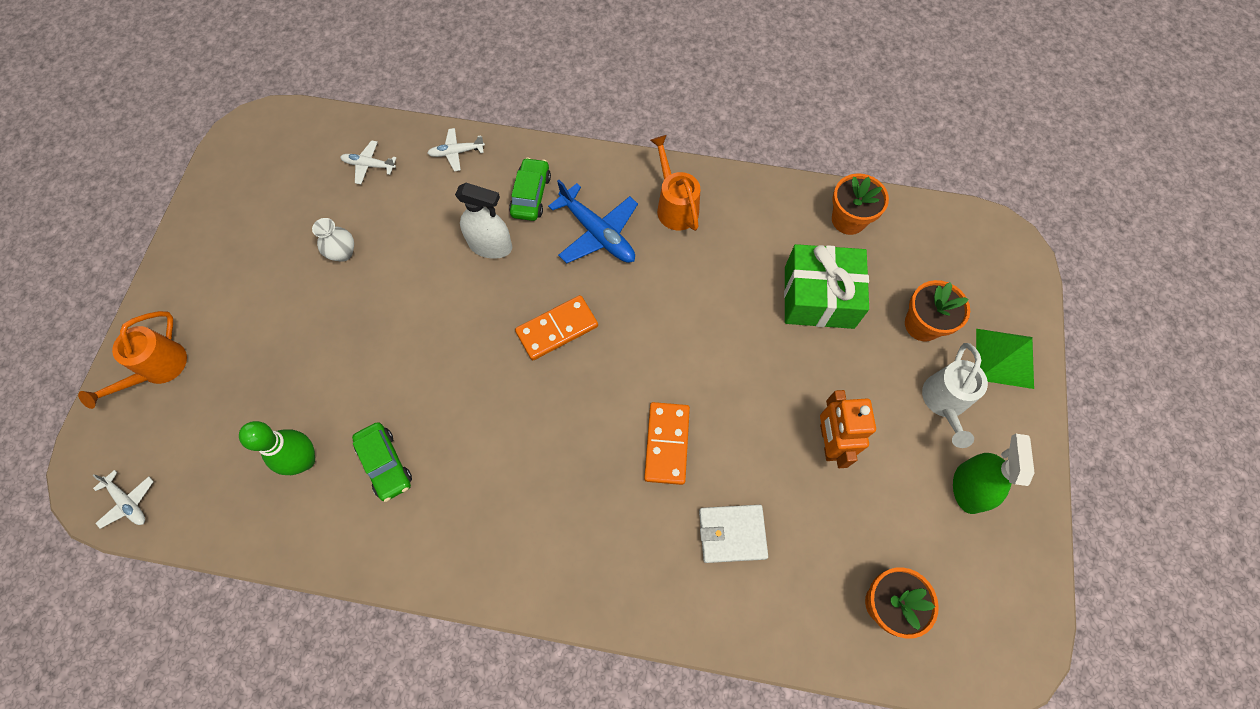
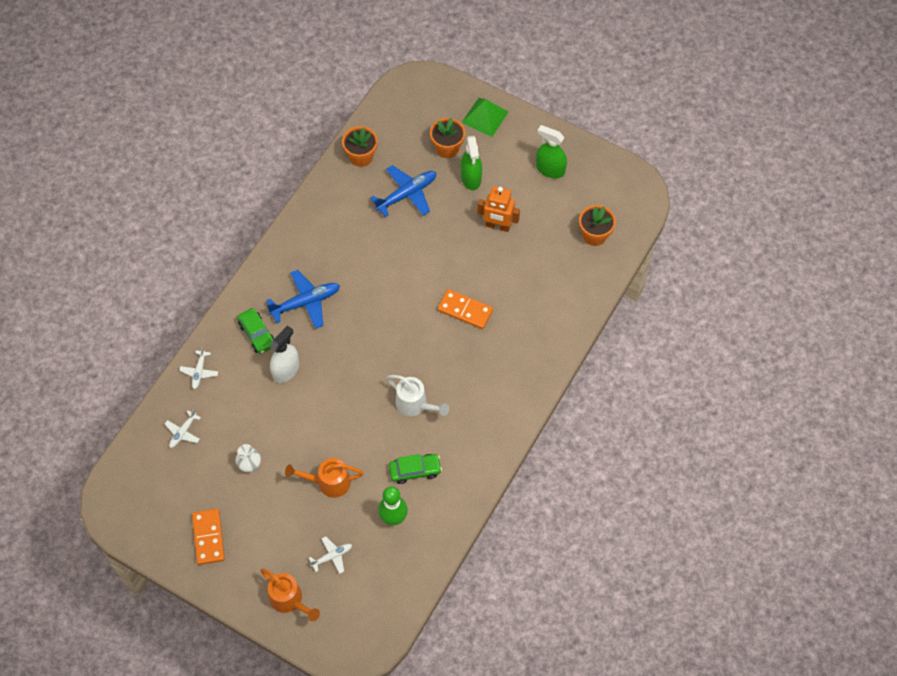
camera: 70 degrees left, 5 degrees down
(128, 502) = (379, 630): white plane -> white plane (332, 556)
(531, 195) = (257, 334): green car -> green car turned 150 degrees counterclockwise
(557, 329) = (365, 347): orange domino -> orange domino (208, 537)
(675, 206) = (306, 250): orange watering can -> orange watering can (328, 482)
(732, 534) = (530, 295): white wallet -> none
(819, 297) = (406, 194): green gift -> blue plane
(891, 374) = (471, 178): none -> green spray bottle
(944, 402) = (498, 159): white watering can -> white watering can (415, 405)

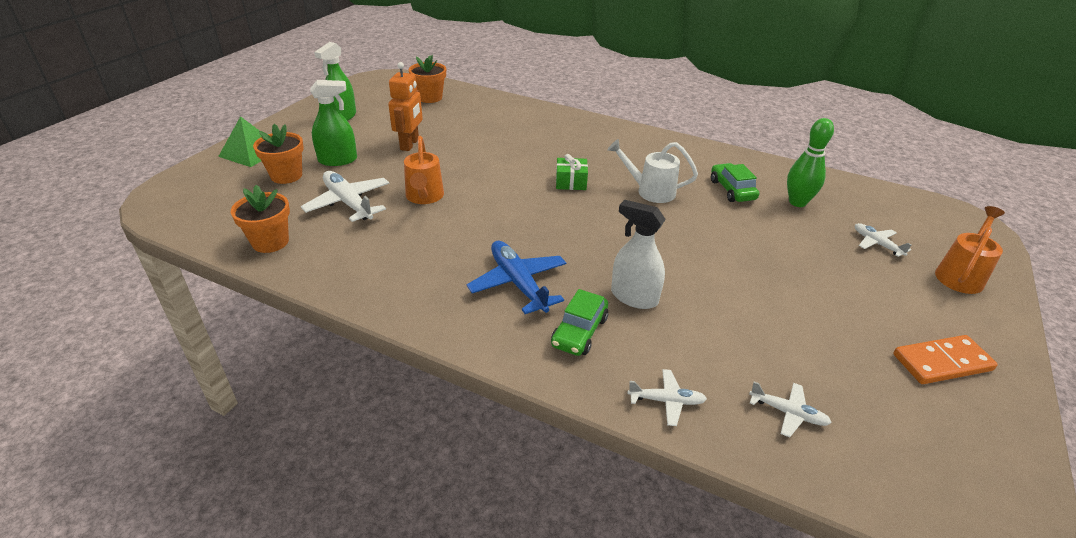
camera: 95 degrees left, 25 degrees down
(249, 464) = (800, 325): white vase -> none
(257, 334) = (579, 332): green car -> green car turned 150 degrees clockwise
(328, 482) = (783, 250): orange watering can -> orange watering can (424, 197)
(406, 194) = (349, 203): blue plane -> white plane
(415, 405) = (650, 191): white watering can -> white watering can turned 105 degrees counterclockwise
(431, 346) = (571, 182): none -> green gift
(465, 310) = (520, 162): orange domino -> none

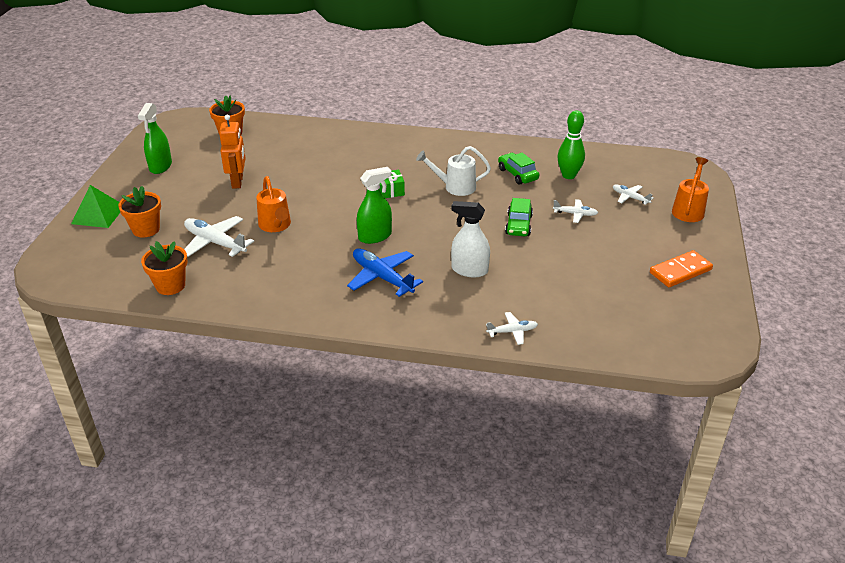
camera: 15 degrees left, 0 degrees up
(338, 160) = (182, 207): green spray bottle -> green spray bottle (375, 236)
(579, 332) = (440, 301): green car -> green car (518, 225)
(787, 413) = (590, 322): white plane -> white plane (575, 214)

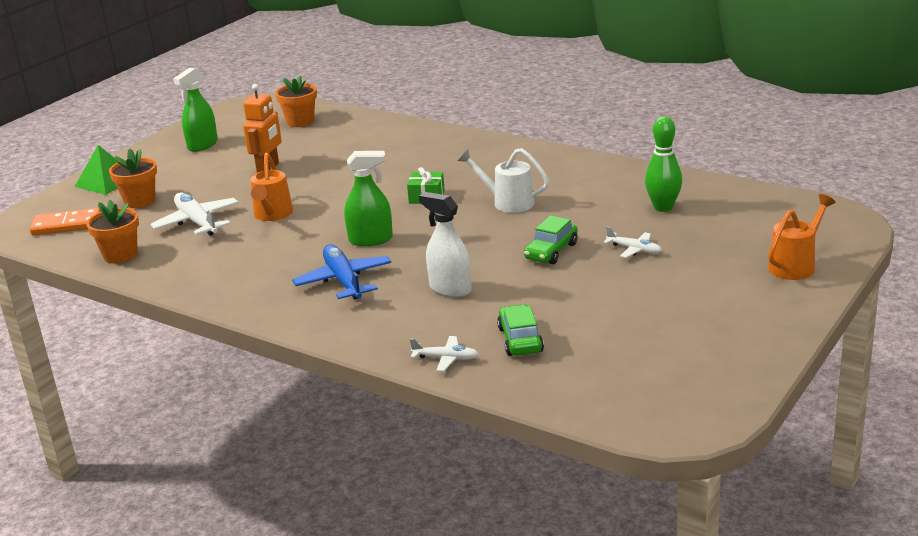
camera: 25 degrees right, 10 degrees down
(517, 174) = (597, 198): green car -> green car (520, 340)
(630, 198) = (725, 241): white plane -> none
(680, 271) = (721, 331): orange domino -> orange domino (66, 225)

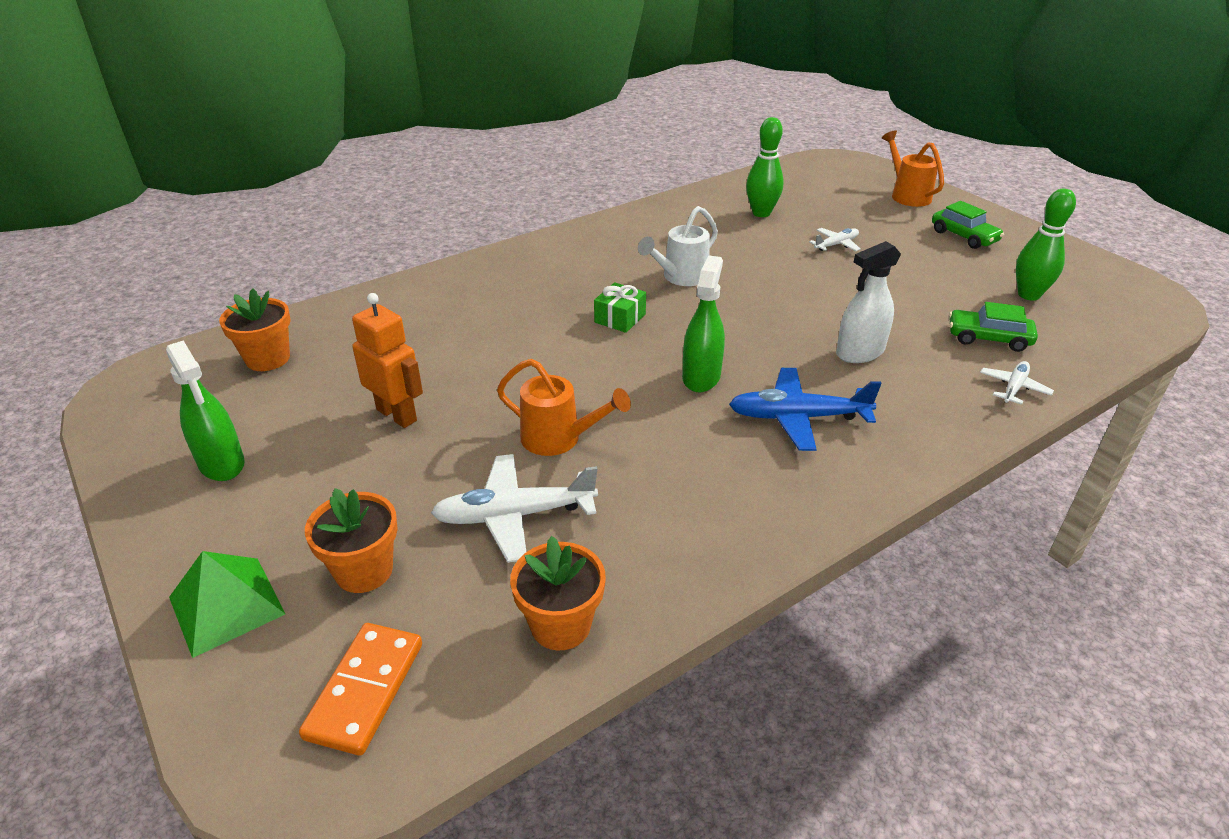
camera: 70 degrees left, 10 degrees up
(551, 251) = (812, 281): green car -> green car (964, 236)
(625, 352) = (1028, 295): none -> green bowling pin

